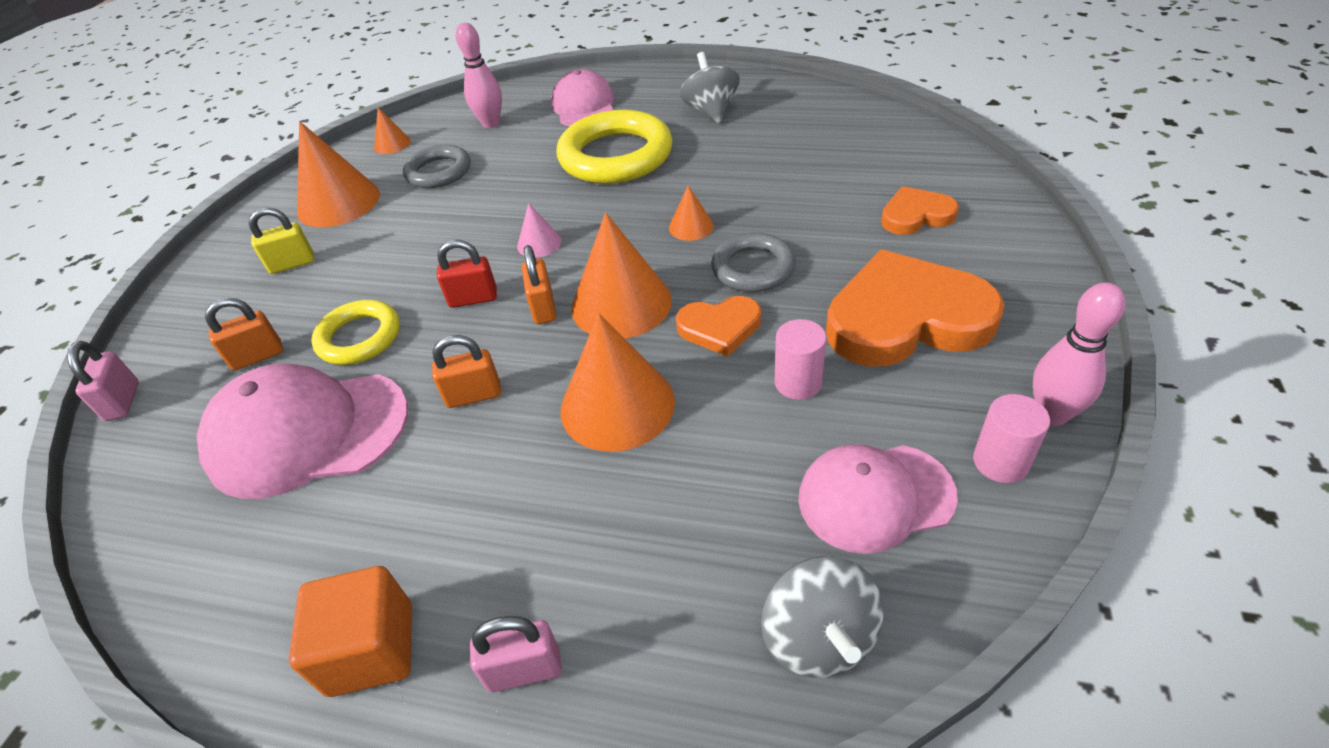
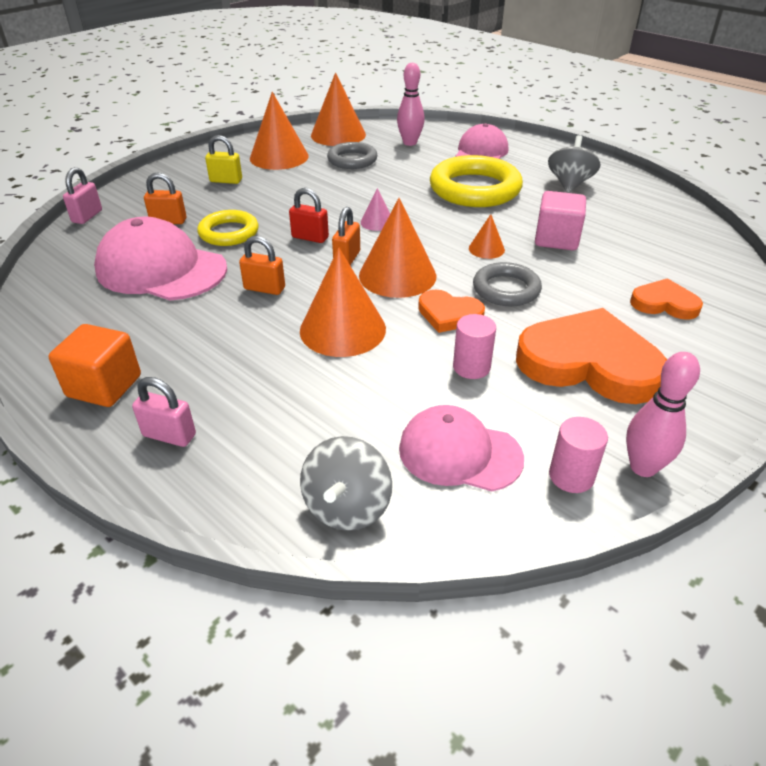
camera: 25 degrees right, 5 degrees down
(392, 144) = (338, 135): orange cone -> orange cone, size x2.04
(753, 184) = (556, 239): none -> pink cube

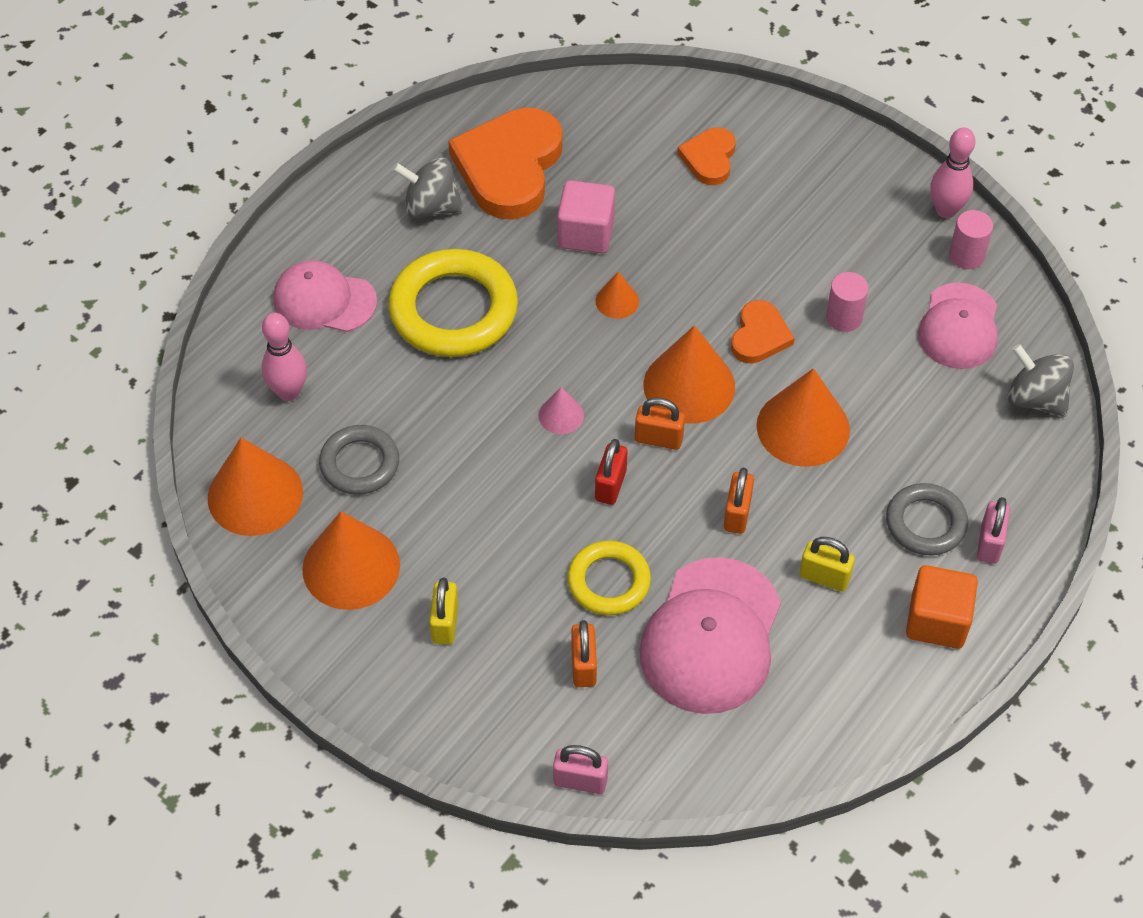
camera: 95 degrees left, 15 degrees up
(184, 326) = (824, 577): none -> yellow padlock
(347, 507) = (1035, 398): grey spinning top -> grey spinning top turned 150 degrees counterclockwise
(506, 289) = (703, 286): grey ring -> grey ring (925, 523)
(589, 363) = (819, 229): orange heart -> orange heart (509, 167)

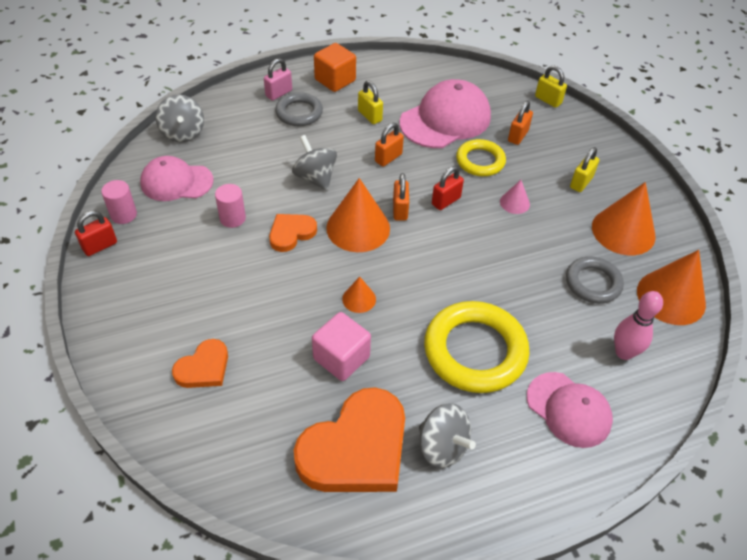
camera: 150 degrees left, 5 degrees down
(561, 415) = (448, 249): pink cone -> pink cone (514, 203)
(580, 781) = (548, 100): pink padlock -> yellow padlock
(658, 439) = (400, 210): orange padlock -> orange padlock turned 45 degrees clockwise
(803, 427) = (315, 177): orange cone -> grey spinning top
(945, 210) = (100, 246): pink bowling pin -> red padlock
(959, 327) = (176, 182): pink cap -> pink cap turned 135 degrees counterclockwise

